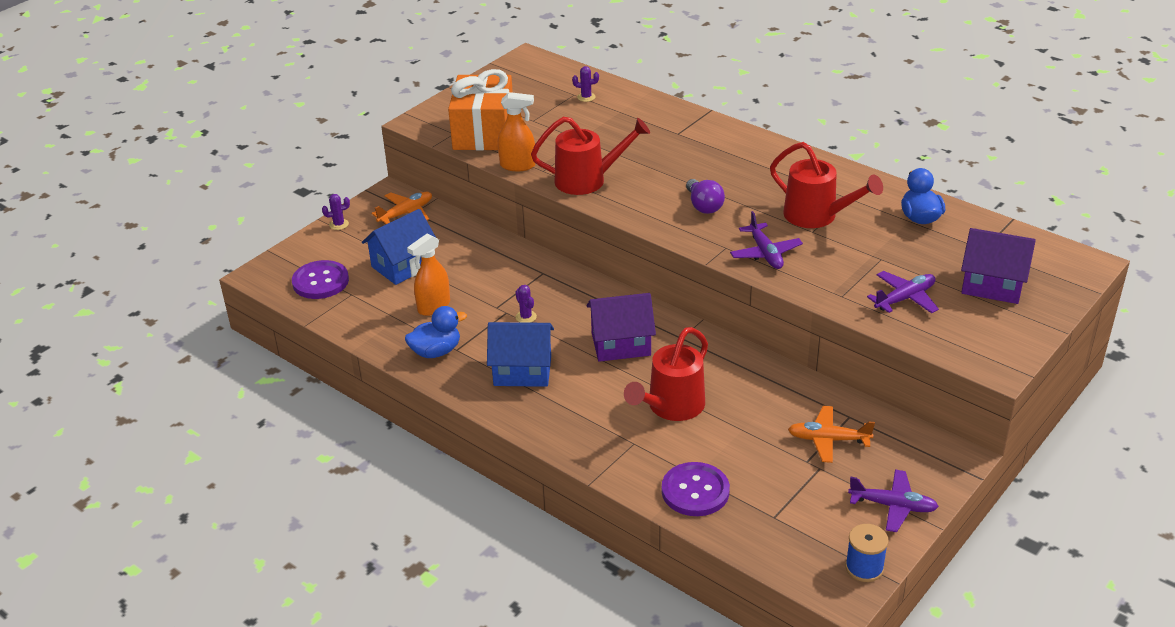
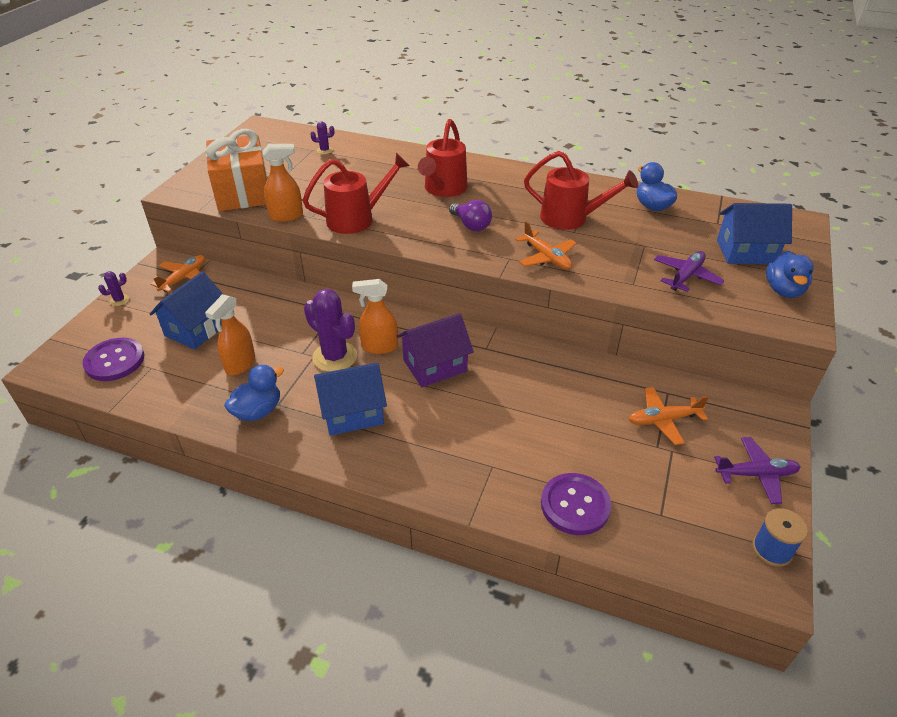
camera: 20 degrees left, 5 degrees up
(526, 317) = (335, 357): purple cactus -> purple cactus, size x2.17
(573, 316) = (379, 347): none -> orange spray bottle
(671, 407) = (509, 420): red watering can -> red watering can (443, 189)
(765, 253) = (546, 257): purple plane -> orange plane
(992, 285) = (746, 252): purple house -> blue house
(1004, 331) = (783, 290): none -> blue duck

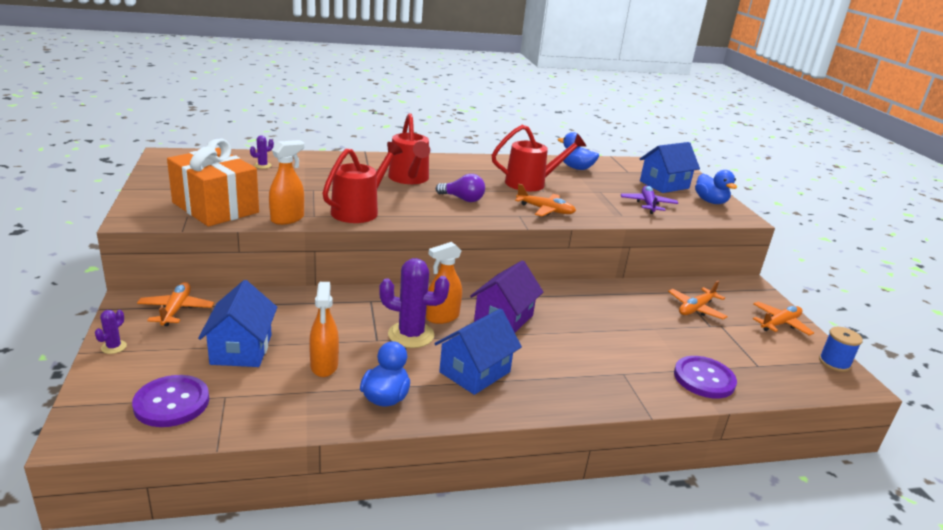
camera: 35 degrees left, 15 degrees down
(756, 474) = (779, 324): purple plane -> orange plane

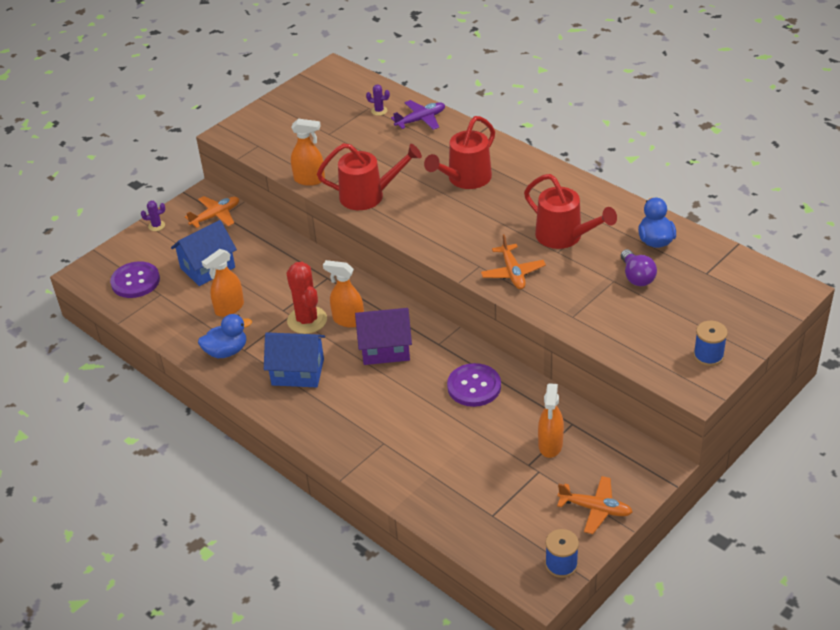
camera: 60 degrees right, 15 degrees up
(215, 207) = (284, 145): orange gift -> none
(411, 335) = (307, 320): purple cactus -> red cactus
(462, 199) = (466, 224): purple light bulb -> purple light bulb (636, 277)
(648, 204) = (627, 321): purple plane -> purple plane (421, 120)
(664, 185) = (707, 309): blue house -> none
(696, 309) = (550, 445): orange plane -> orange spray bottle
(704, 379) = (429, 489): purple button -> purple button (474, 386)
(710, 201) = (708, 355): blue duck -> blue spool

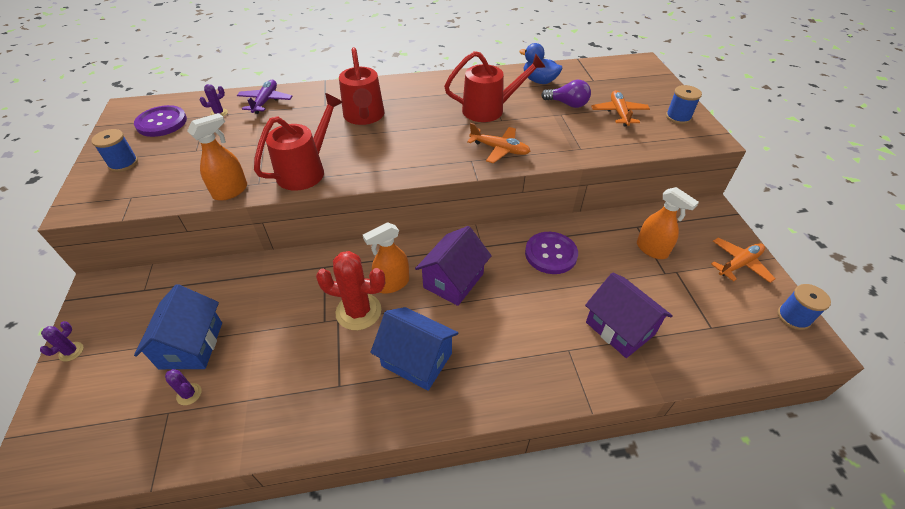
camera: 55 degrees left, 5 degrees up
(135, 281) = (116, 425): purple button -> purple button (162, 123)
(178, 293) = (189, 394): none -> purple cactus
(215, 216) = (136, 295): orange plane -> orange plane (619, 113)
(226, 351) = (324, 403): blue duck -> none
(229, 308) = (268, 362): orange spray bottle -> none
(281, 116) = (123, 163): none -> blue spool
(298, 372) = (417, 359): blue house -> blue house turned 75 degrees clockwise
(434, 462) = (620, 328): none -> purple house

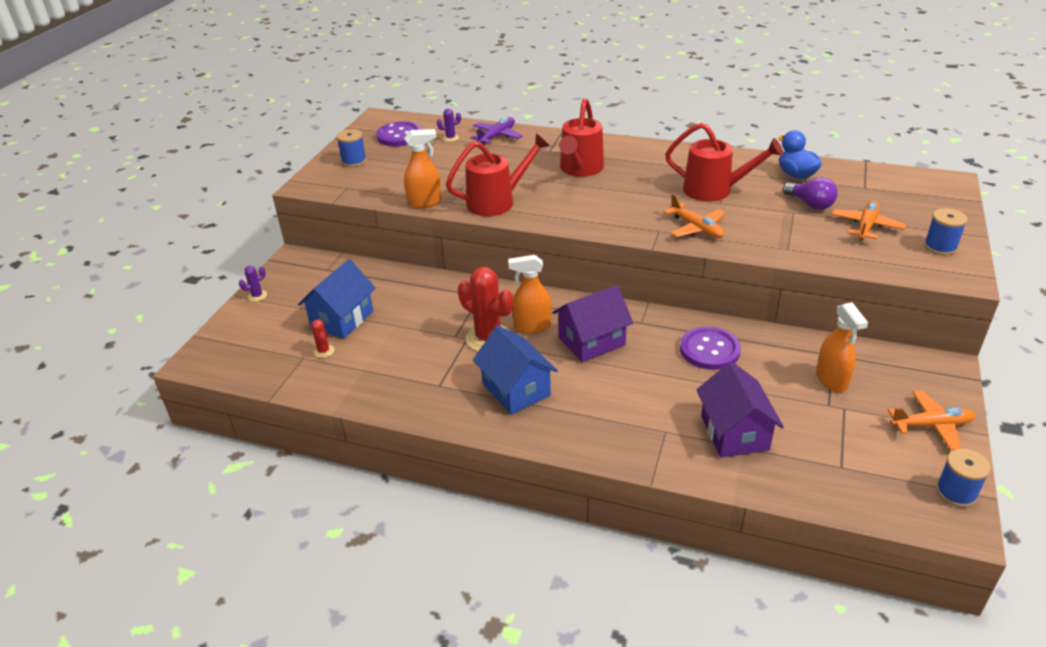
camera: 30 degrees right, 10 degrees down
(189, 394) = (323, 351): purple cactus -> red cactus

